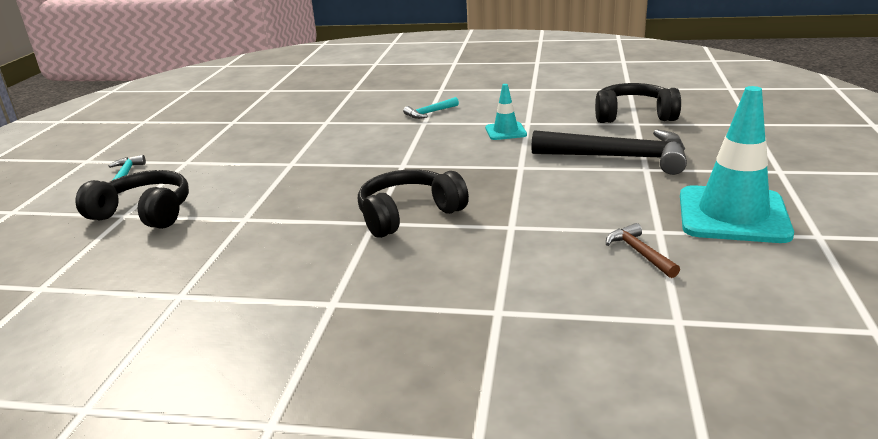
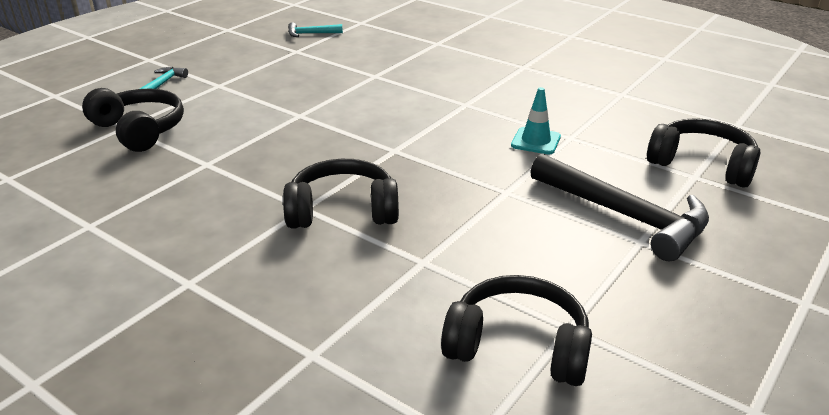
camera: 25 degrees right, 5 degrees up
(430, 113) = (482, 94): turquoise hammer -> turquoise hammer (311, 34)
(639, 253) = (518, 346): brown hammer -> black headphones
(733, 215) = (677, 340): turquoise traffic cone -> none

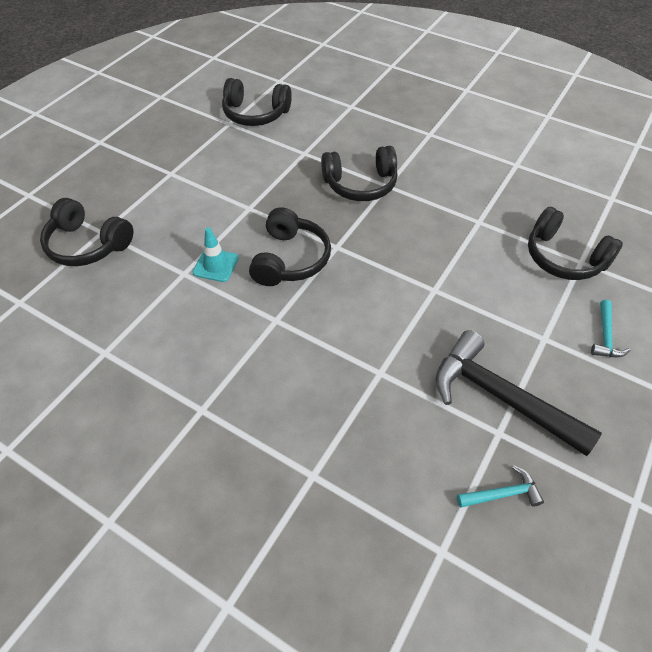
camera: 175 degrees right, 20 degrees up
(450, 142) = (290, 259): none -> black headphones
(624, 215) = (172, 192): black hammer -> black hammer (501, 397)

